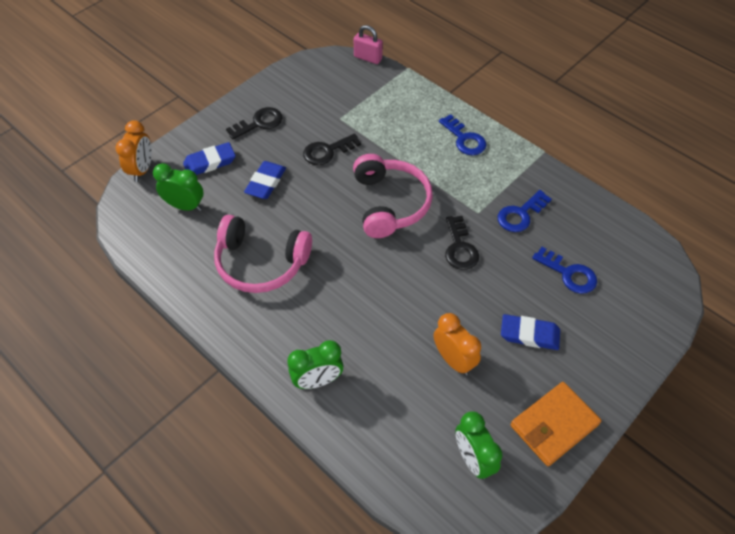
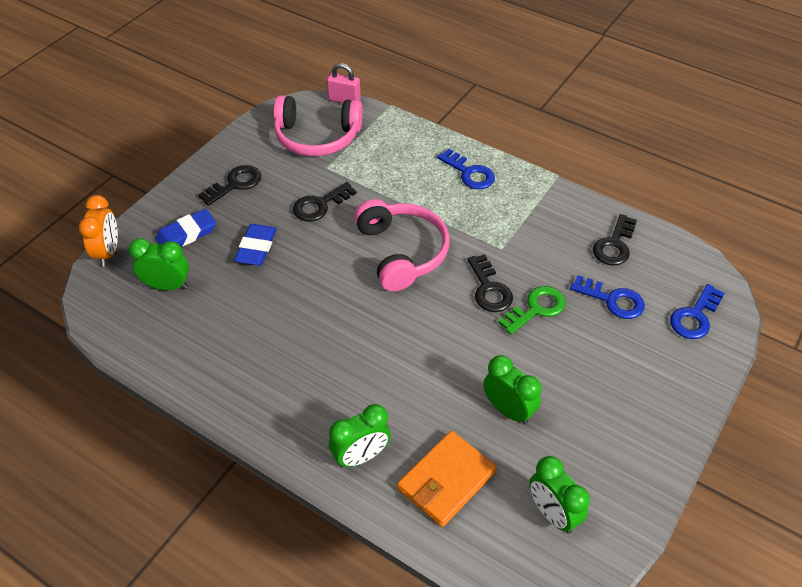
camera: 10 degrees left, 5 degrees down
(261, 263) = (269, 336): pink headphones -> pink headphones (317, 137)
(453, 360) = (508, 410): orange clock -> green clock
(498, 272) = (536, 308): none -> green key
(520, 214) = (547, 245): blue key -> blue key (695, 316)
(529, 334) = (584, 370): blue eraser -> none
(554, 425) = (632, 462): orange wallet -> orange wallet (446, 480)
(581, 223) = (614, 245): none -> black key

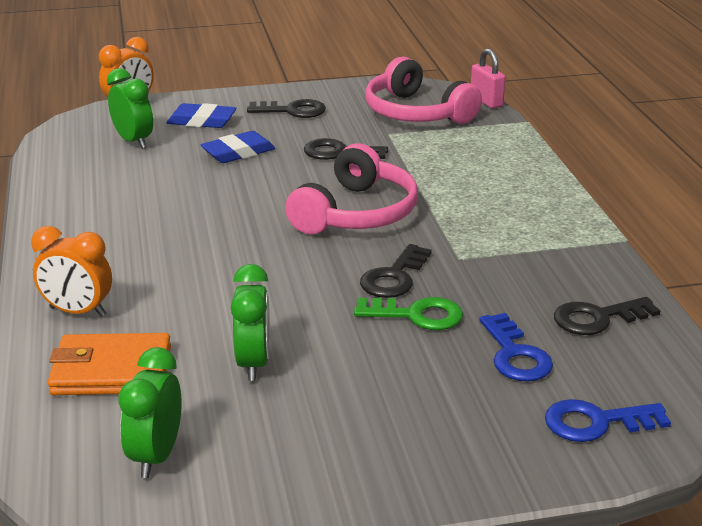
camera: 45 degrees right, 20 degrees down
(361, 456) = (77, 312): green clock -> orange clock
(469, 173) = (524, 195): blue key -> none

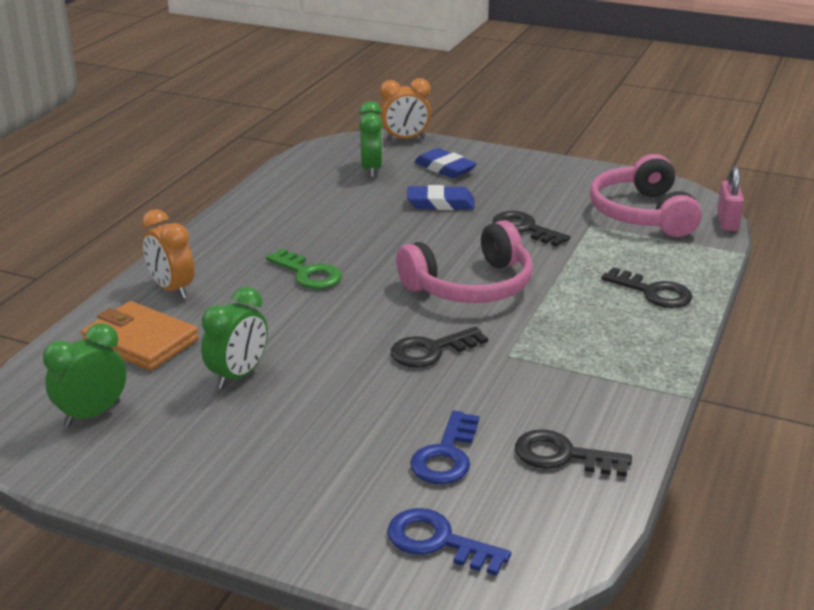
camera: 35 degrees right, 0 degrees up
(293, 111) = (532, 180): black key -> black key (653, 292)
(417, 315) = (408, 389): green key -> green key (308, 274)

